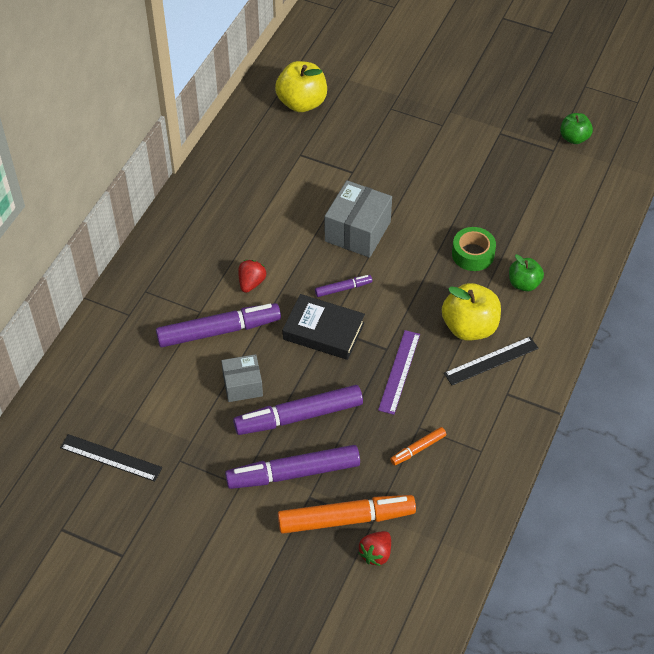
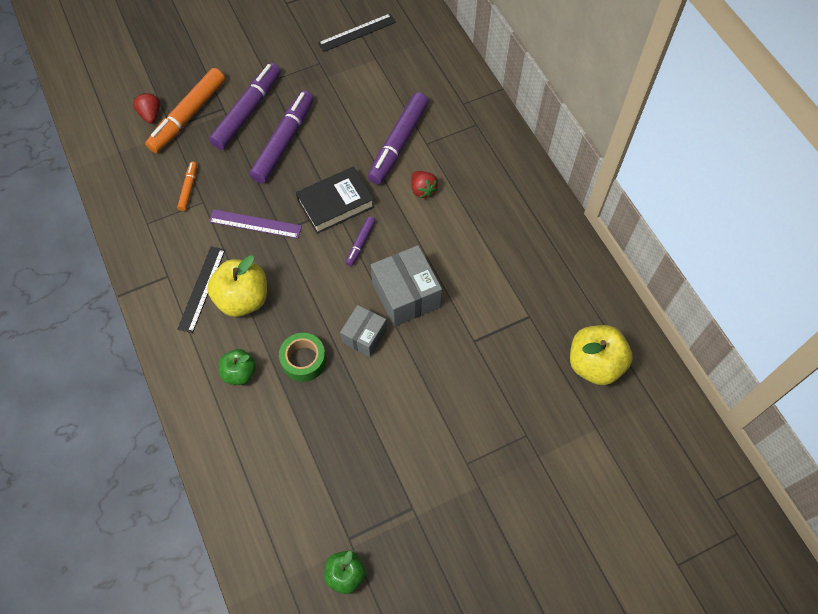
camera: 130 degrees right, 10 degrees up
(242, 385) = (340, 128): grey box -> grey box (364, 336)
(399, 371) = (255, 224): purple ruler -> purple ruler turned 45 degrees counterclockwise

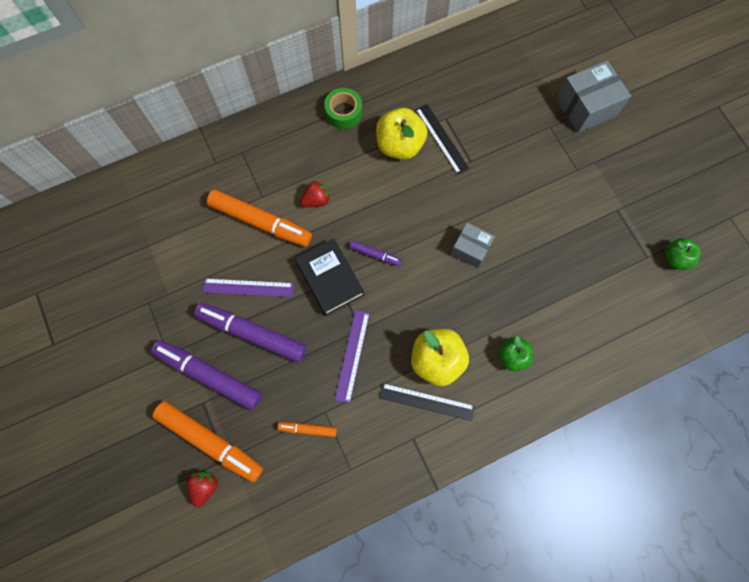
camera: 90 degrees left, 10 degrees up
(150, 115) = (205, 486): red strawberry -> red strawberry turned 120 degrees clockwise
(303, 360) = (497, 300): green tape -> green tape (343, 113)
(330, 136) = (248, 287): none -> purple ruler
(357, 32) = (109, 265): black ruler -> black ruler (441, 138)
(399, 143) = (260, 222): purple marker -> orange marker
(406, 295) = (428, 215): grey box -> grey box (586, 107)
(594, 364) = (486, 75): yellow apple -> yellow apple (400, 145)

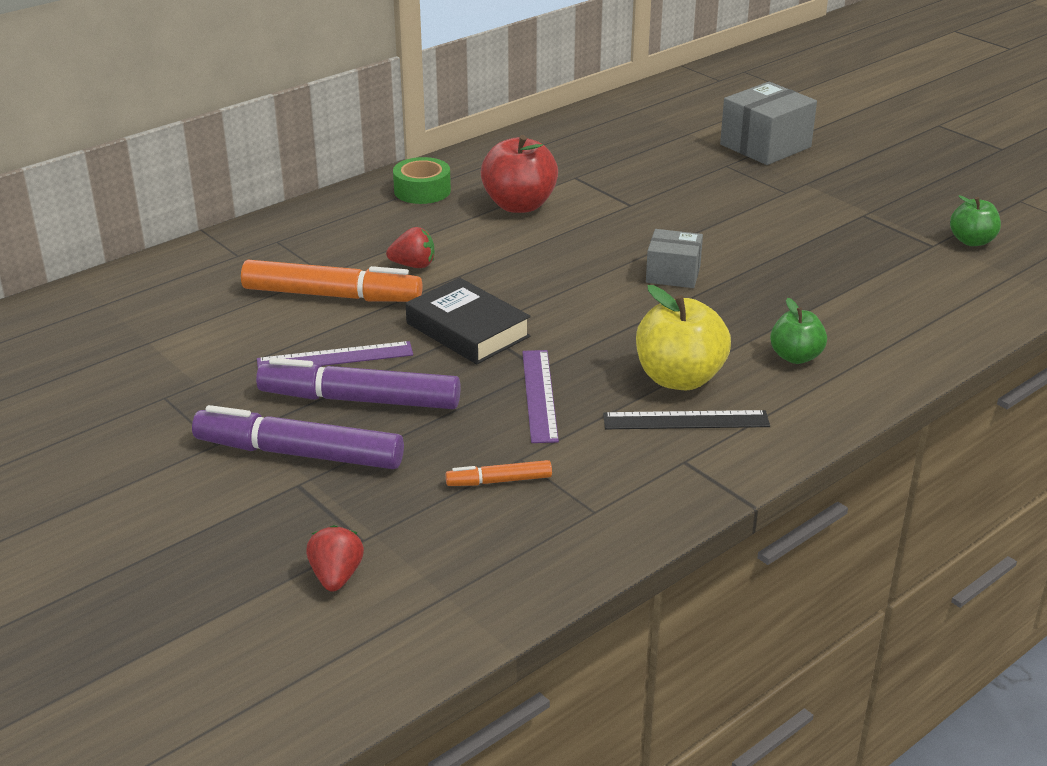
camera: 15 degrees left, 40 degrees down
(210, 441) = (327, 523): orange marker -> none
(316, 200) = (413, 265): red strawberry -> red strawberry turned 45 degrees clockwise
(375, 254) = (529, 299): purple marker -> none
(400, 145) = (519, 205): yellow apple -> red apple
(441, 138) = (578, 193): black ruler -> none

